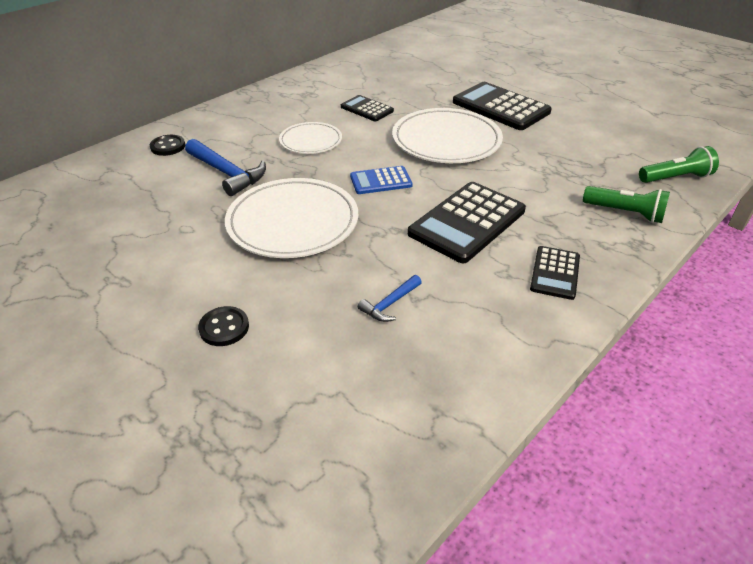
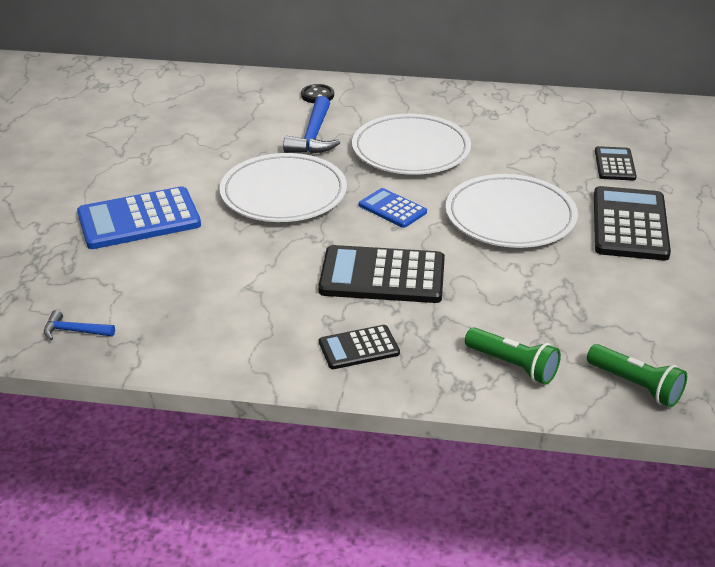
camera: 55 degrees right, 5 degrees down
(224, 328) = (139, 219): black button -> blue calculator
(311, 141) = (411, 150): white plate -> white plate, size x1.74
(367, 109) = (508, 153): black calculator -> black calculator (614, 164)
(390, 304) = (230, 277): blue hammer -> blue hammer (74, 331)
(625, 213) = (513, 365): green flashlight -> green flashlight turned 45 degrees counterclockwise

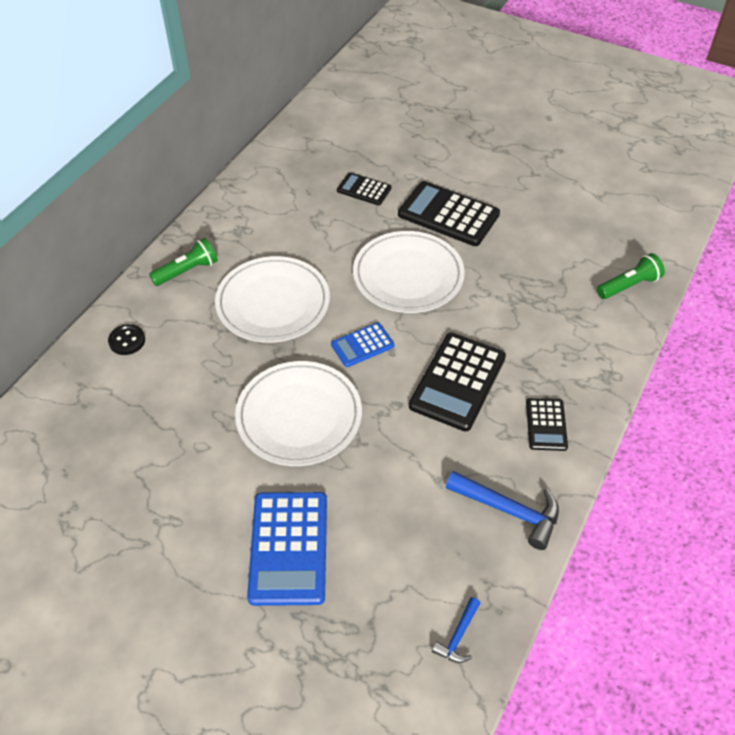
camera: 70 degrees left, 15 degrees up
(313, 136) = (207, 366): blue hammer -> blue hammer (509, 511)
(513, 365) = (592, 340): green flashlight -> green flashlight (187, 271)

